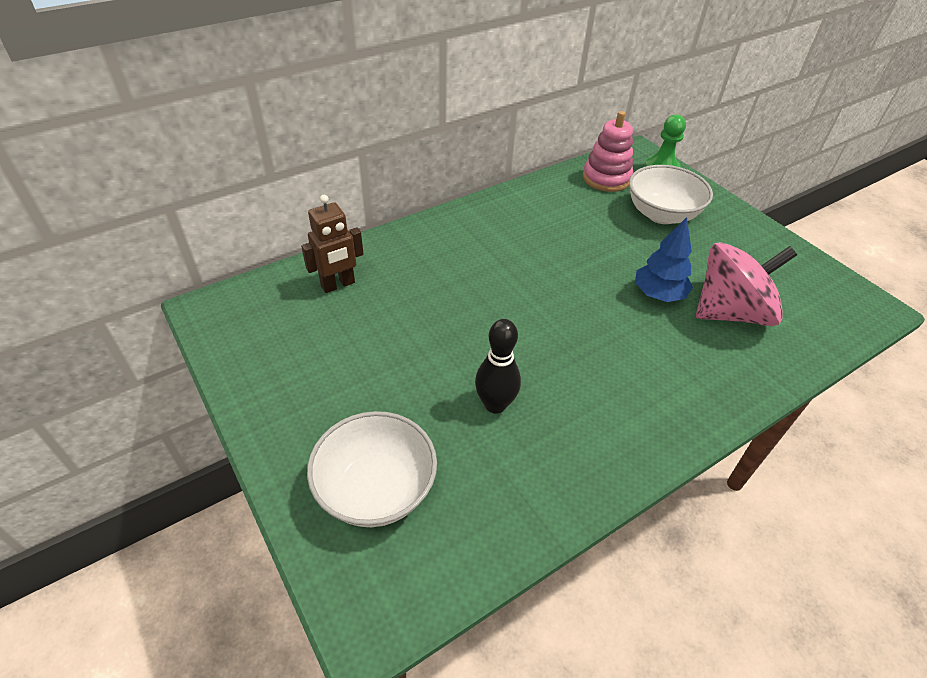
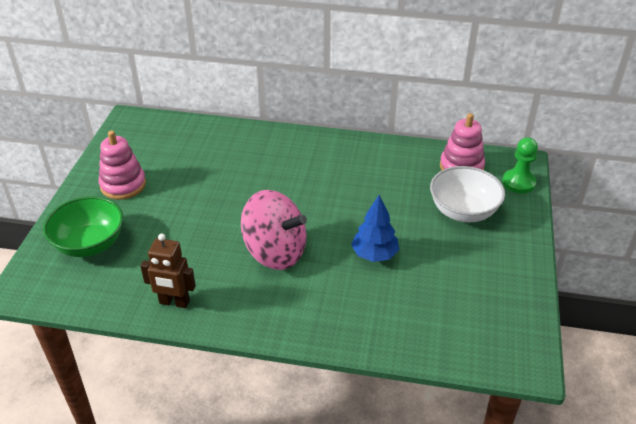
camera: 45 degrees right, 5 degrees down
(314, 390) = (123, 185): none -> pink stacking toy
(338, 285) = (201, 141): brown robot -> brown robot (174, 302)
(376, 489) = (90, 244): white bowl -> green bowl
(495, 404) = (191, 246): black bowling pin -> none
(730, 312) = (406, 294): pink spinning top -> pink spinning top (275, 252)

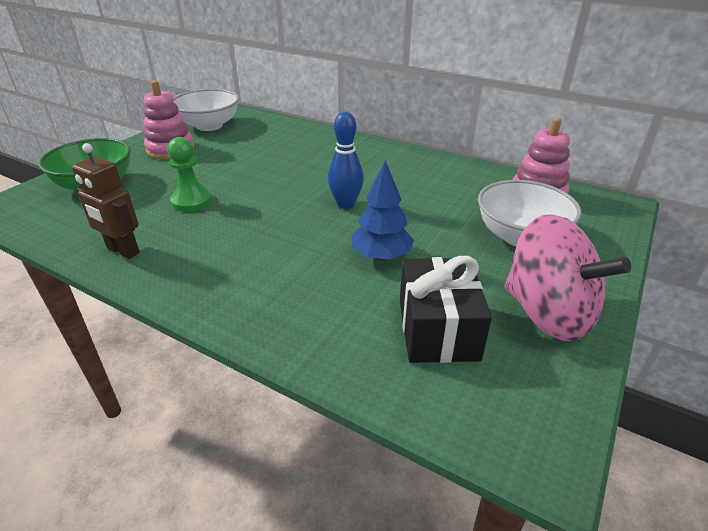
camera: 20 degrees right, 5 degrees down
(137, 145) = (209, 126): none -> white bowl
(275, 252) = (268, 229): pink spinning top -> pink spinning top (548, 313)
(321, 211) = (346, 204): none -> blue bowling pin
(440, 303) = (438, 329): none -> black gift
(518, 182) = (608, 222): green pawn -> green pawn (192, 201)

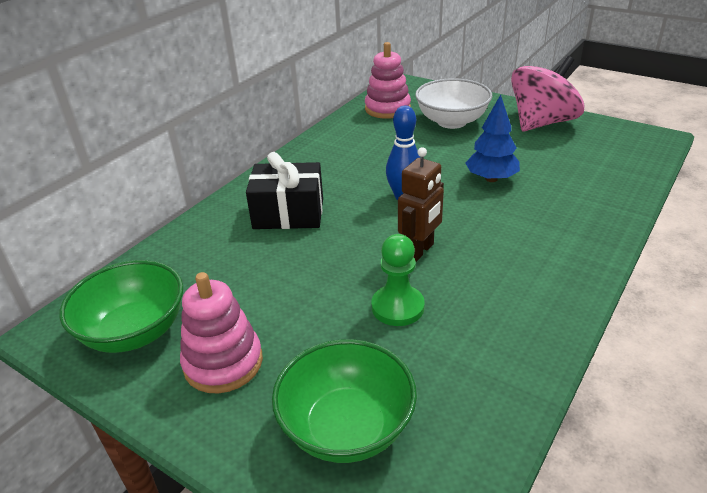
camera: 85 degrees left, 0 degrees up
(122, 251) = (519, 345): brown robot -> brown robot (419, 251)
(209, 126) = (134, 331): white bowl -> green bowl
(438, 329) = (573, 159): black gift -> black gift (288, 213)

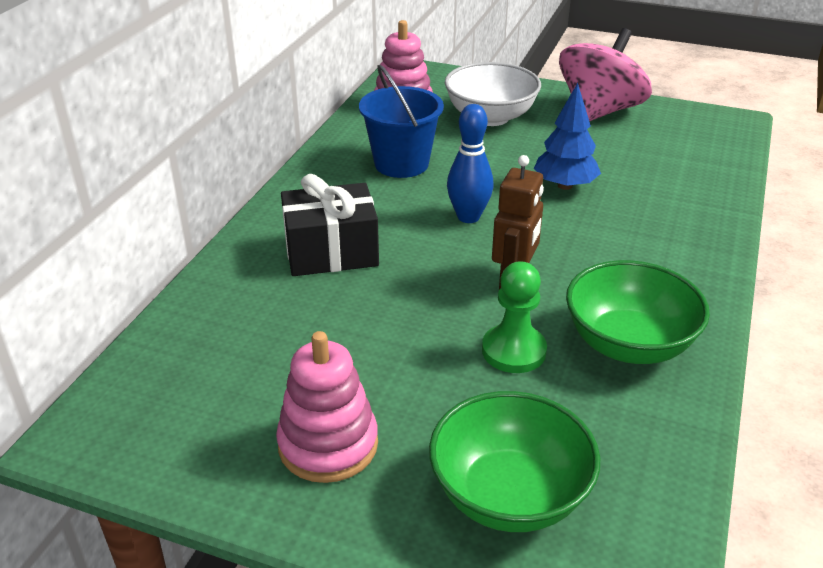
camera: 15 degrees left, 0 degrees up
(134, 331) = (193, 423): green bowl -> green bowl (628, 344)
(368, 152) = (401, 164): none -> blue bucket

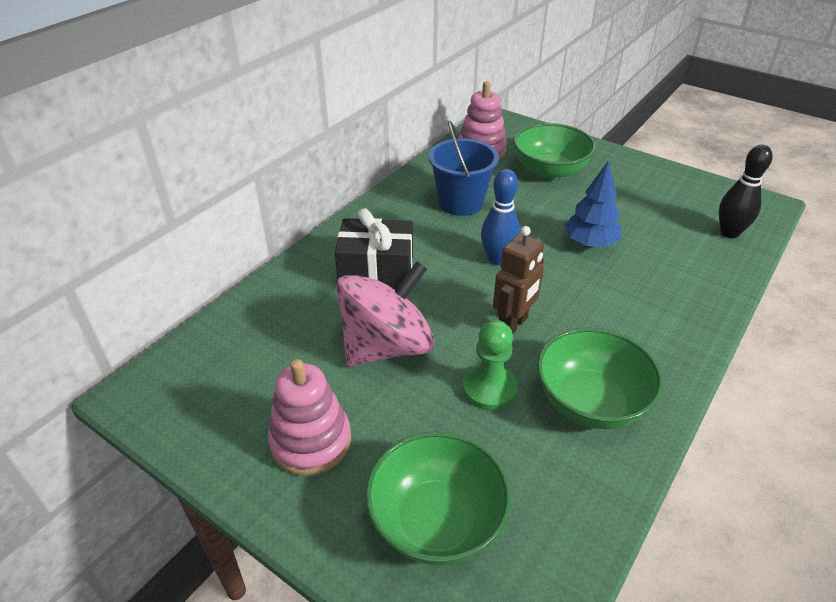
camera: 15 degrees right, 5 degrees up
(490, 117) = (549, 171): white bowl -> green bowl
(599, 111) = (645, 178): pink spinning top -> pink spinning top (386, 346)
(707, 154) = (729, 233): none -> black bowling pin

